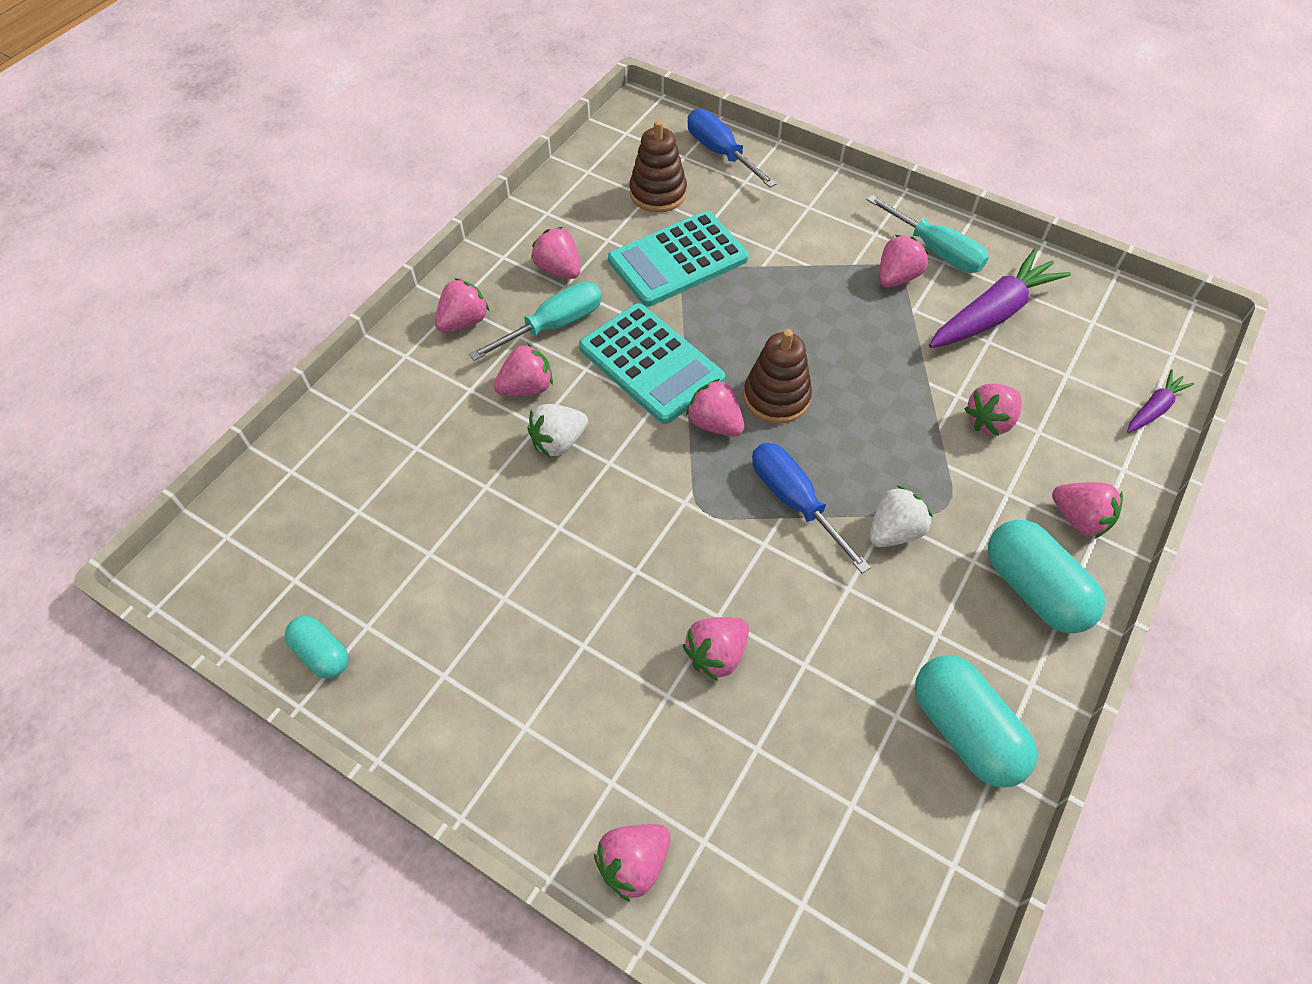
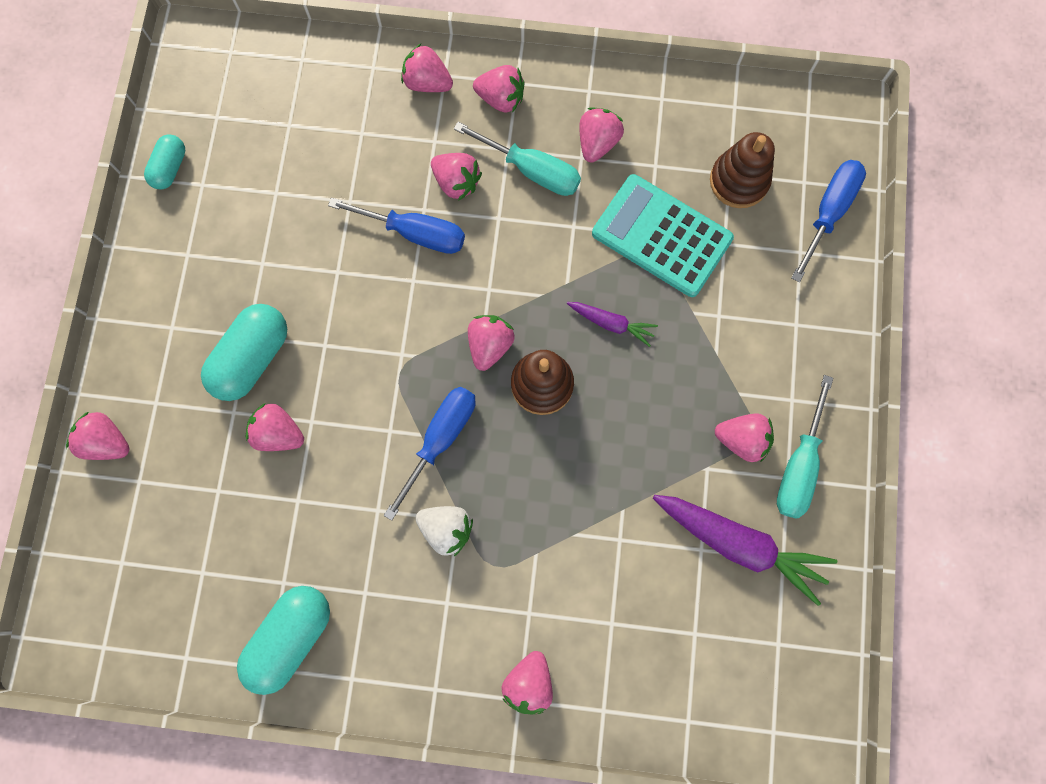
camera: 65 degrees right, 20 degrees up
(558, 442) = (415, 233): white strawberry -> blue screwdriver
(651, 363) = (529, 267): turquoise calculator -> none
(989, 421) = (603, 576): pink strawberry -> pink strawberry (427, 83)
(1033, 589) = (440, 660): turquoise capsule -> turquoise capsule (252, 358)
(1154, 408) = (691, 726): purple carrot -> purple carrot (611, 323)

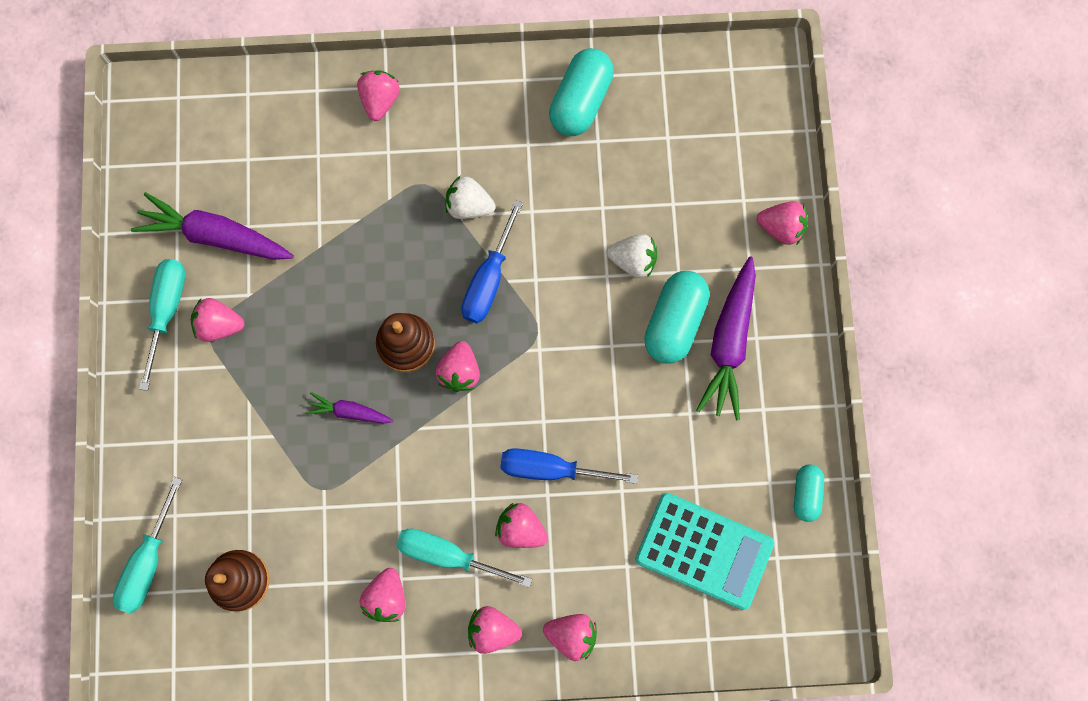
camera: 170 degrees right, 0 degrees up
(201, 327) = (729, 343): none -> purple carrot
(279, 433) = (633, 260): pink strawberry -> white strawberry
(661, 236) = (311, 507): turquoise calculator -> turquoise calculator (704, 550)
(828, 213) = (148, 561): blue screwdriver -> turquoise screwdriver

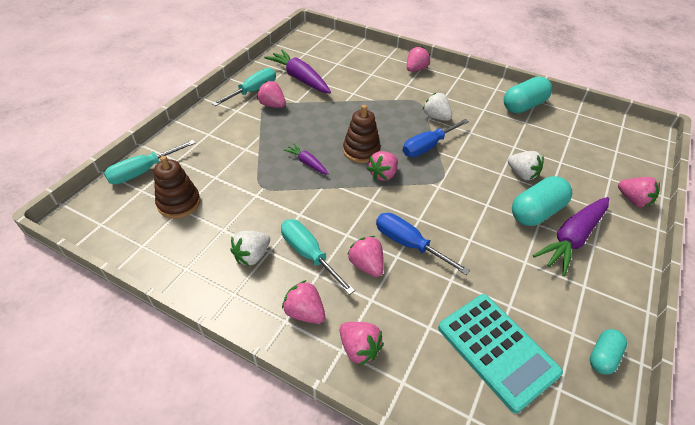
camera: 30 degrees right, 30 degrees down
(386, 597) = (252, 256): pink strawberry -> white strawberry

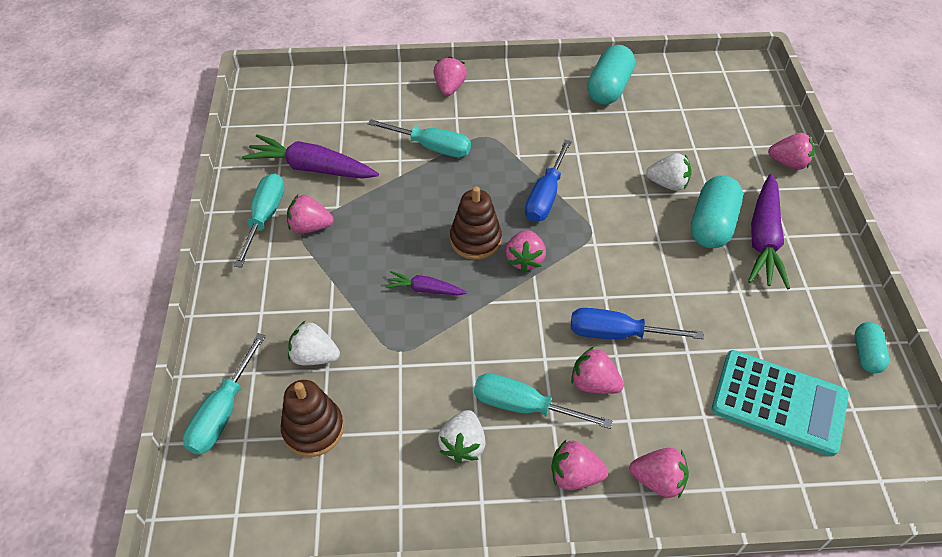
camera: 30 degrees left, 5 degrees up
(378, 94) = (431, 147): none -> turquoise screwdriver
(436, 117) = (525, 149): white strawberry -> white strawberry (314, 356)

